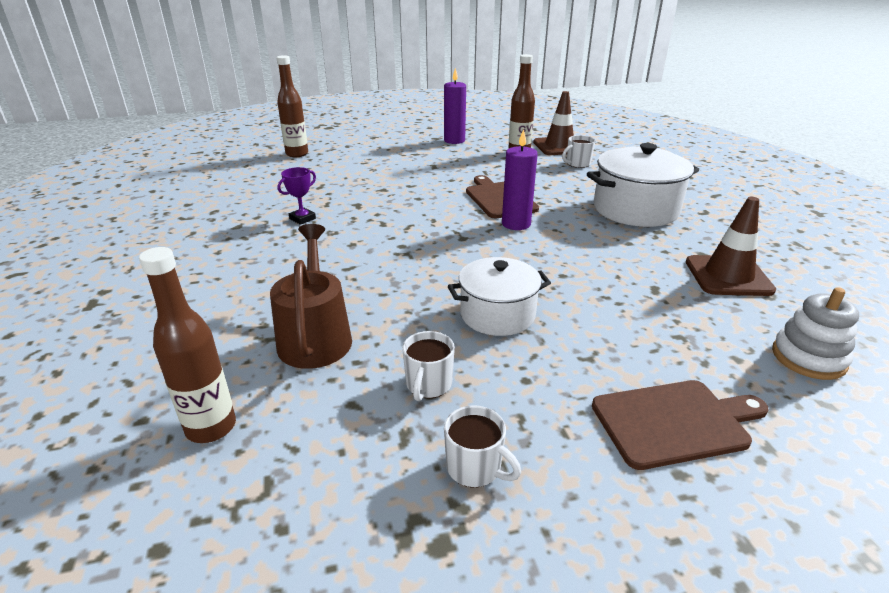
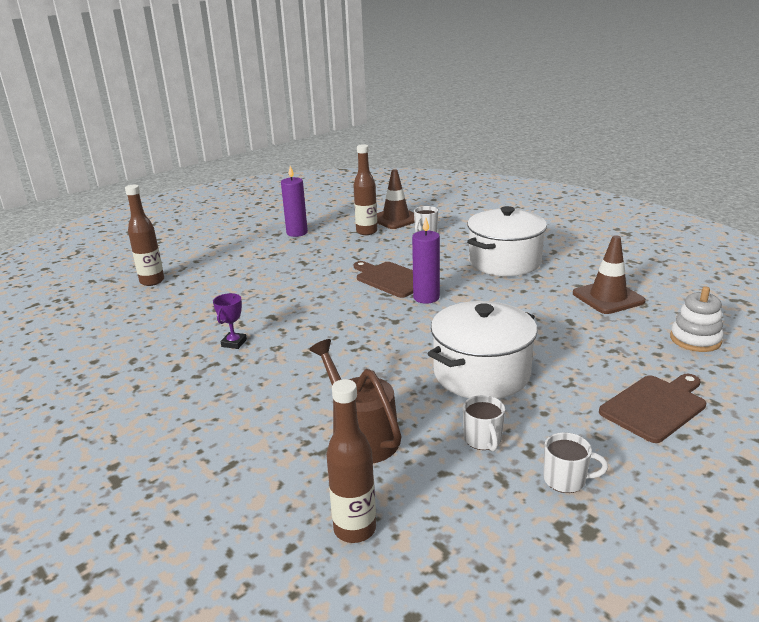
camera: 25 degrees left, 5 degrees down
(497, 314) = (481, 373): white pot -> white pot, size x1.52

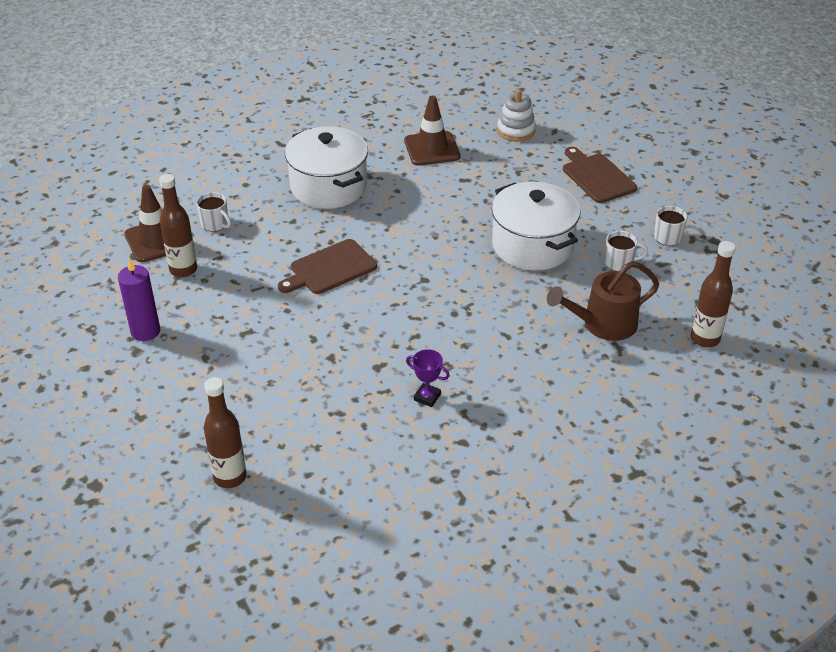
camera: 80 degrees left, 15 degrees up
(426, 297) = (384, 252): purple candle -> none

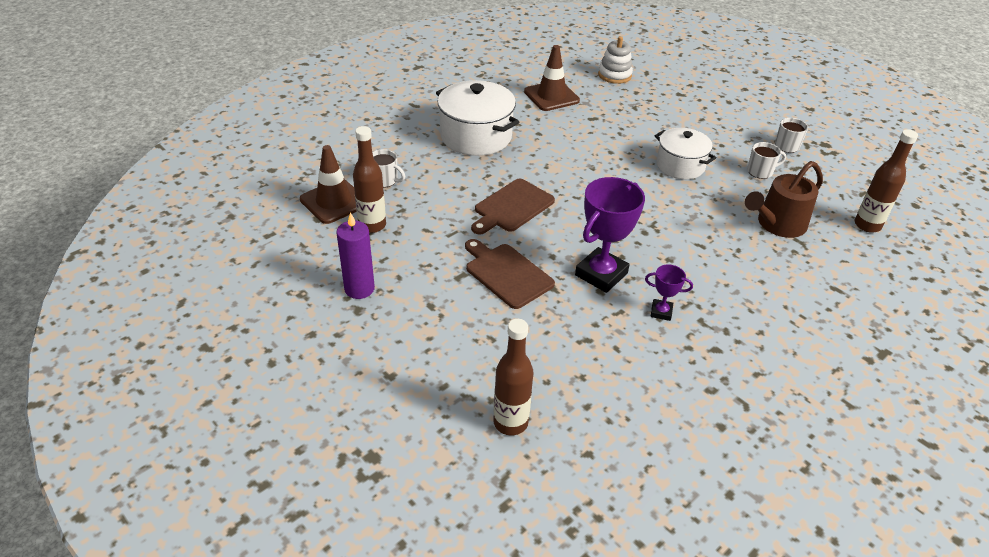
camera: 15 degrees left, 0 degrees up
(386, 350) = (601, 274): none -> purple trophy
(532, 245) = (680, 166): white pot -> white pot, size x0.66
(597, 177) = (701, 104): brown cutting board -> brown cutting board (506, 274)

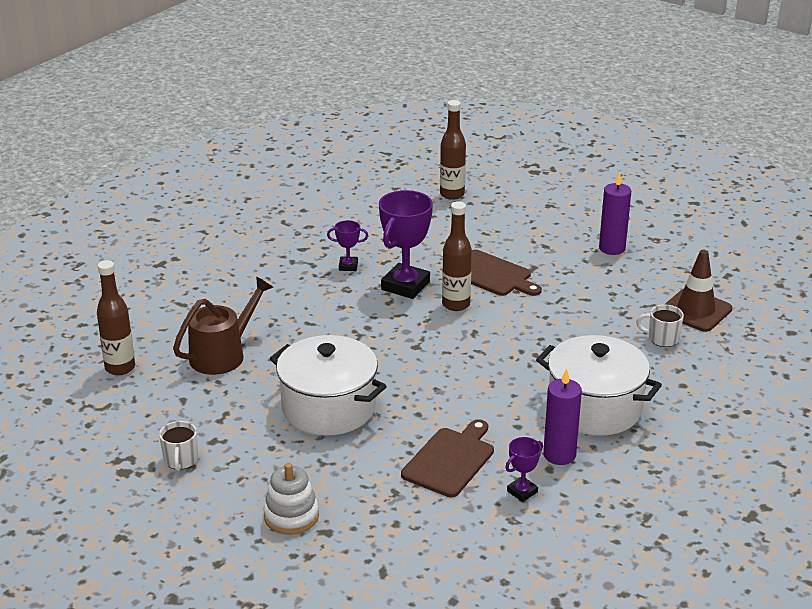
camera: 170 degrees right, 10 degrees down
(372, 225) = (640, 295): brown bottle -> brown bottle (456, 304)
(512, 207) = (512, 331): brown cutting board -> brown cutting board (450, 460)
(517, 112) = (559, 455): none -> purple candle
(551, 96) = (522, 492): brown traffic cone -> purple trophy
(614, 75) = (435, 555): white stacking toy -> white stacking toy (291, 516)
(680, 166) = (328, 408): white pot -> white pot, size x1.52
(760, 171) = (226, 415): white mug -> none

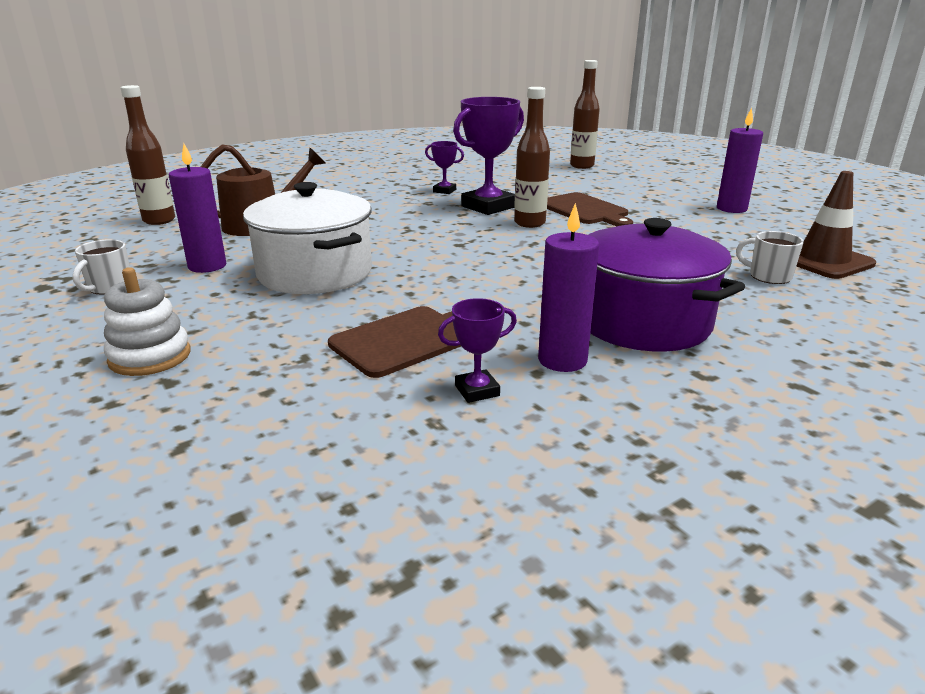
camera: 20 degrees right, 5 degrees down
(232, 419) = (207, 266): none -> purple candle
(594, 408) = (643, 322): white pot -> purple pot

